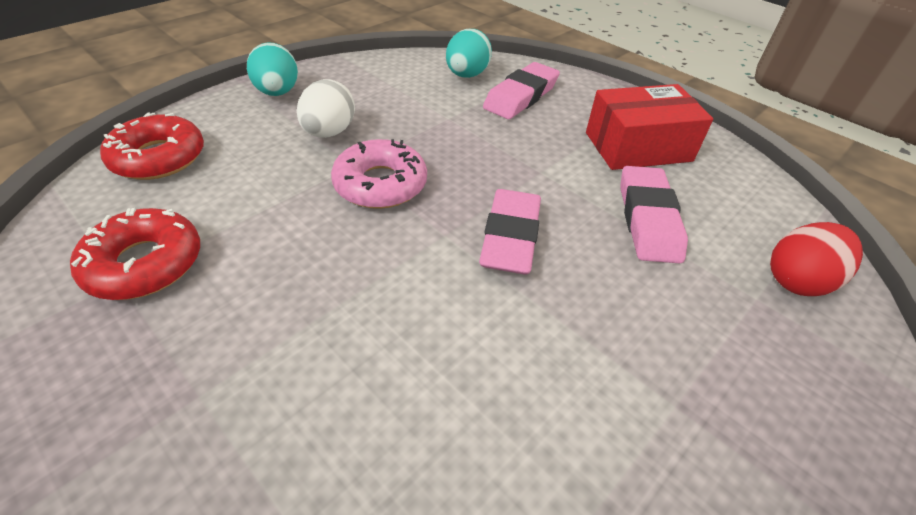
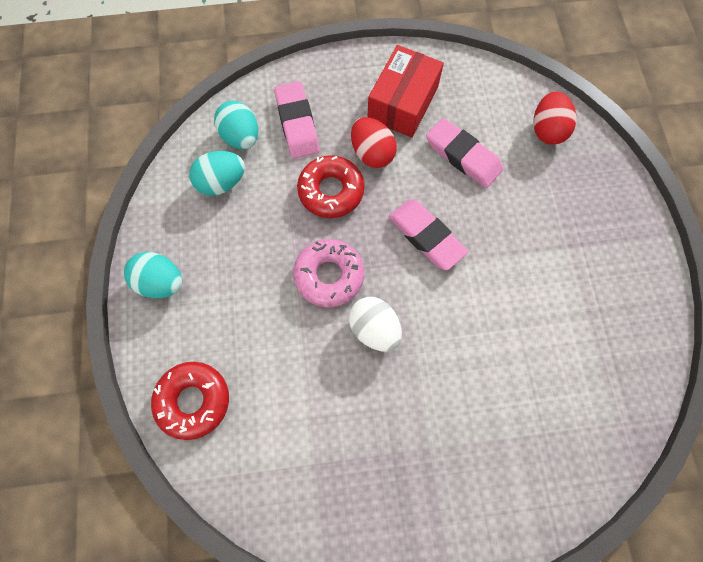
camera: 50 degrees left, 25 degrees up
(145, 264) = (309, 444): red donut -> red donut (331, 191)
(329, 132) = (246, 275): white egg -> white egg (374, 329)
(410, 83) = (221, 182): none -> turquoise egg
(554, 152) = (372, 153): none -> red egg

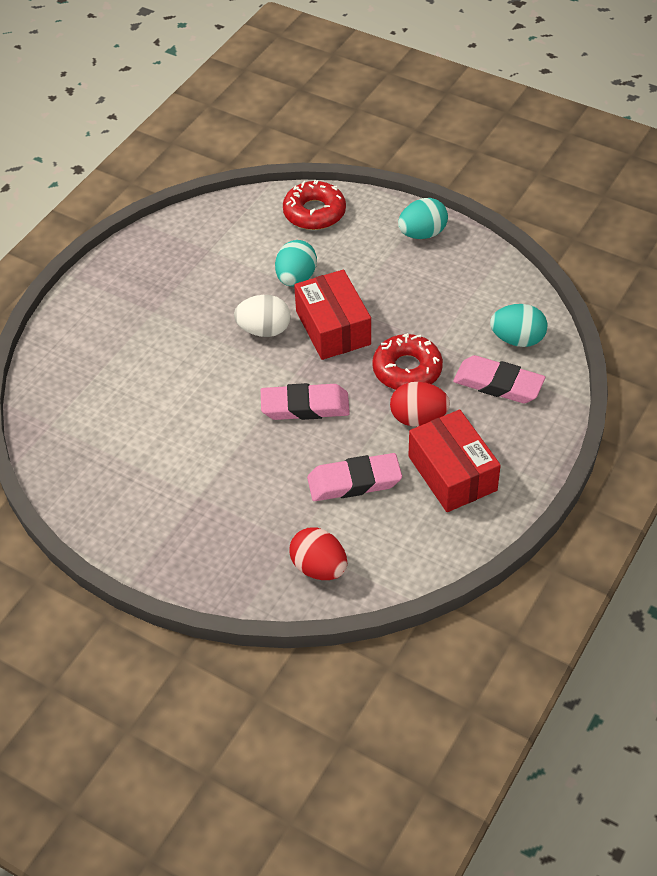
camera: 130 degrees right, 20 degrees down
(221, 182) = (481, 306): turquoise egg -> turquoise egg (296, 278)
(329, 276) = (333, 328): pink donut -> red box

